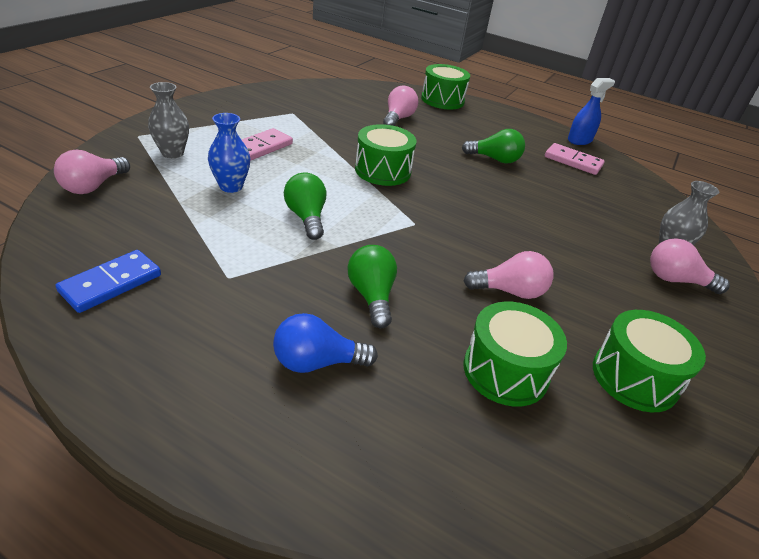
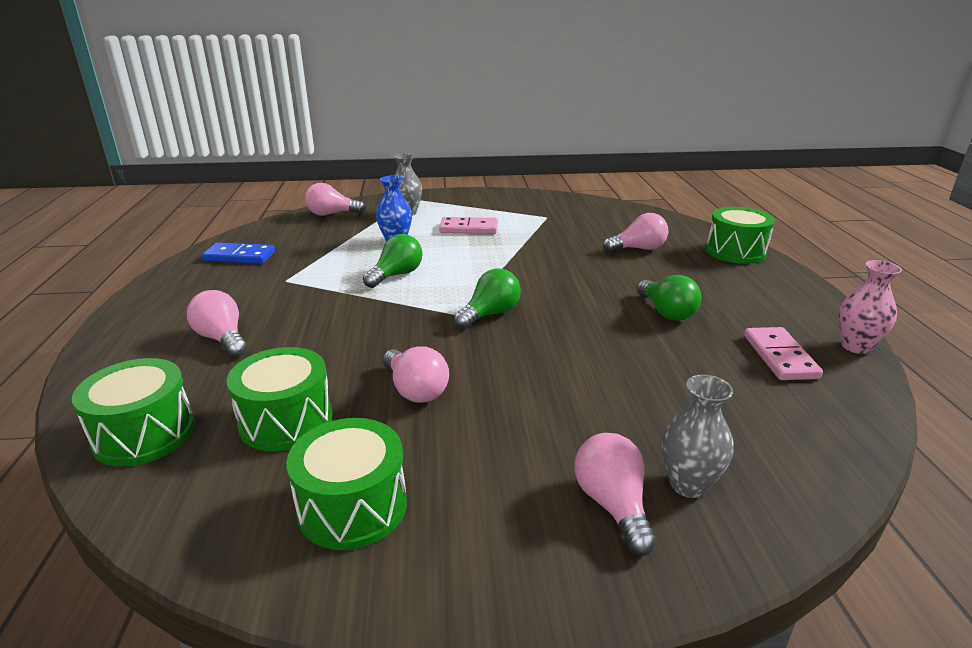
camera: 60 degrees right, 10 degrees down
(317, 362) = (222, 339): blue light bulb -> pink light bulb
(372, 296) = (324, 331): green light bulb -> green light bulb (490, 314)
(383, 171) = (524, 275): green drum -> green drum (144, 434)
(579, 140) = (856, 346): blue spray bottle -> pink vase

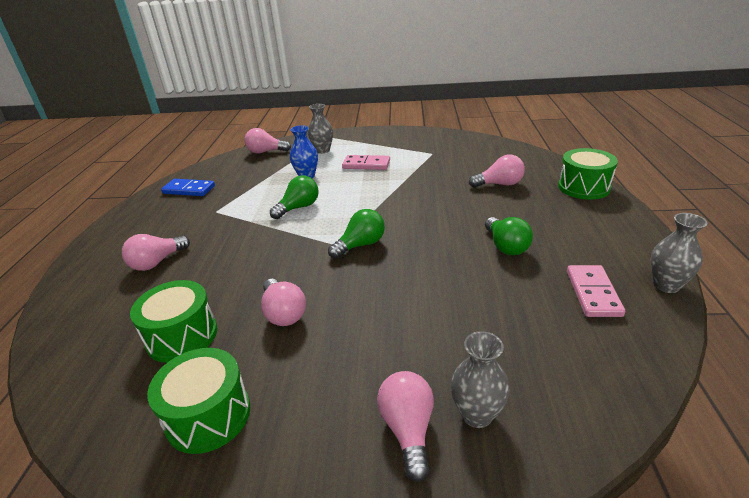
camera: 10 degrees right, 5 degrees up
(144, 434) = (82, 342): green drum -> none
(222, 339) = (157, 262): pink light bulb -> pink light bulb turned 105 degrees counterclockwise
(856, 346) = (666, 285): pink vase -> grey vase

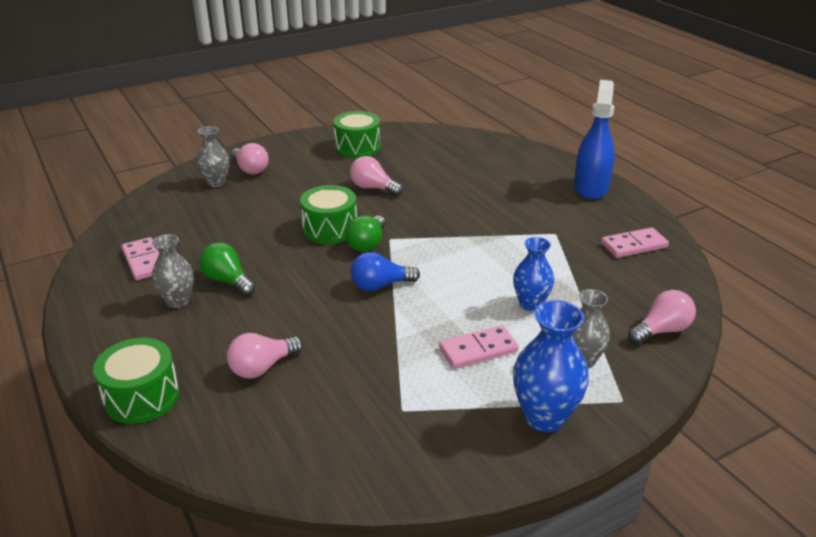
camera: 145 degrees right, 0 degrees up
(114, 240) = (590, 188): none -> blue spray bottle
(157, 262) = (519, 186): pink light bulb -> none
(182, 336) = (422, 163): green drum -> green drum (330, 229)
(189, 190) = (634, 245): blue domino -> pink domino
(298, 207) = (476, 261): green light bulb -> none
(370, 139) = (544, 417): none -> blue vase
(384, 210) = (380, 285): none -> blue light bulb
(666, 285) = (79, 284): grey vase -> grey vase (178, 301)

